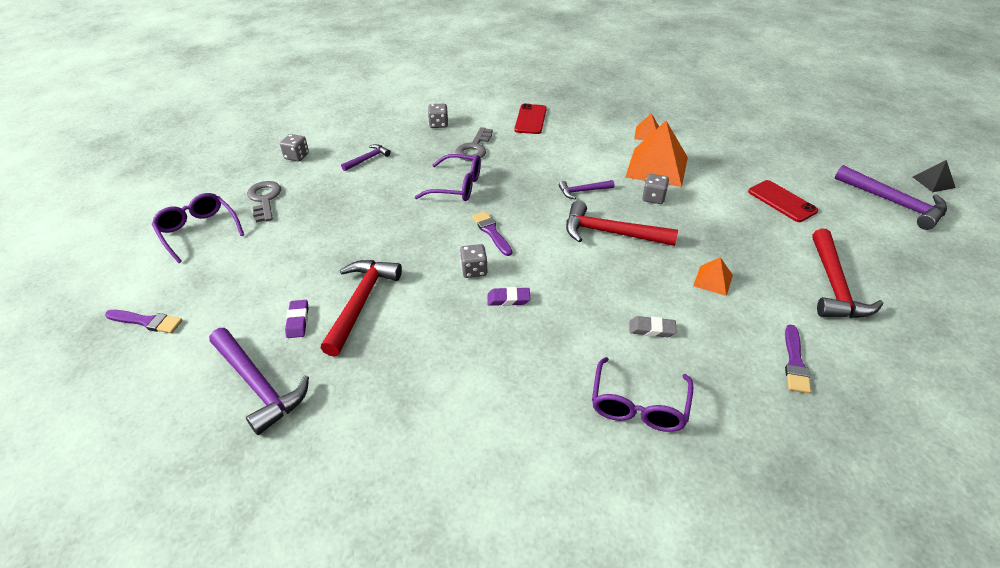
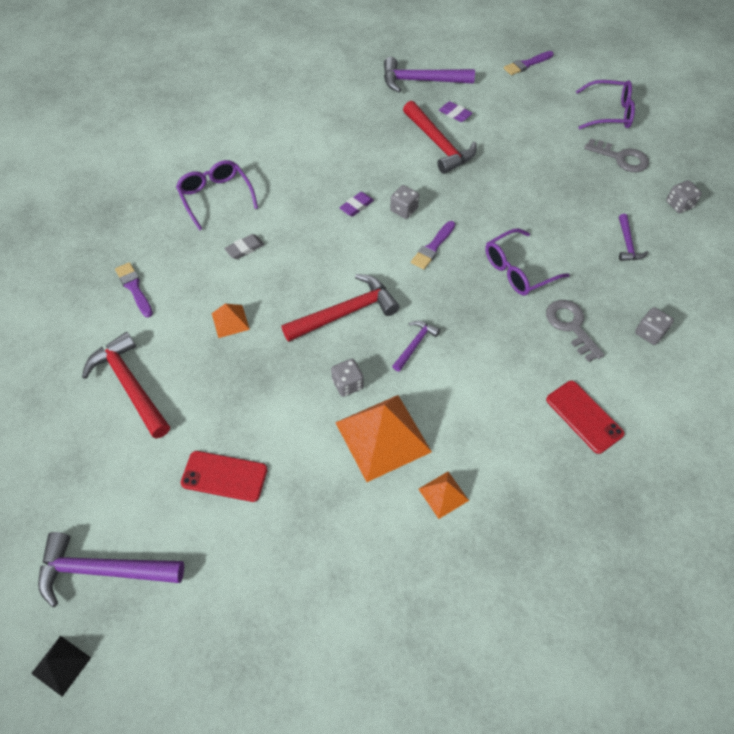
camera: 135 degrees right, 15 degrees up
(491, 232) = (433, 247): purple brush -> purple brush turned 105 degrees clockwise

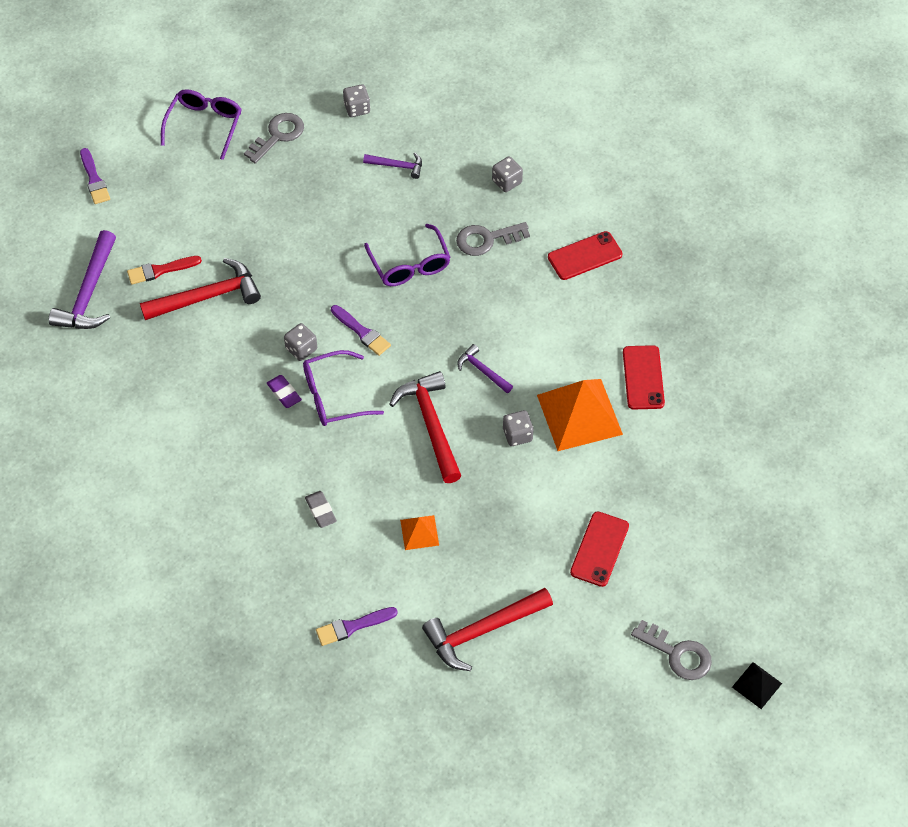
camera: 80 degrees left, 0 degrees up
(102, 570) = (677, 654): purple hammer -> grey key
(216, 197) = (231, 535): purple glasses -> purple glasses (334, 396)
(443, 494) = (643, 377): orange pyramid -> red phone
(455, 114) = (160, 270): purple eraser -> red brush

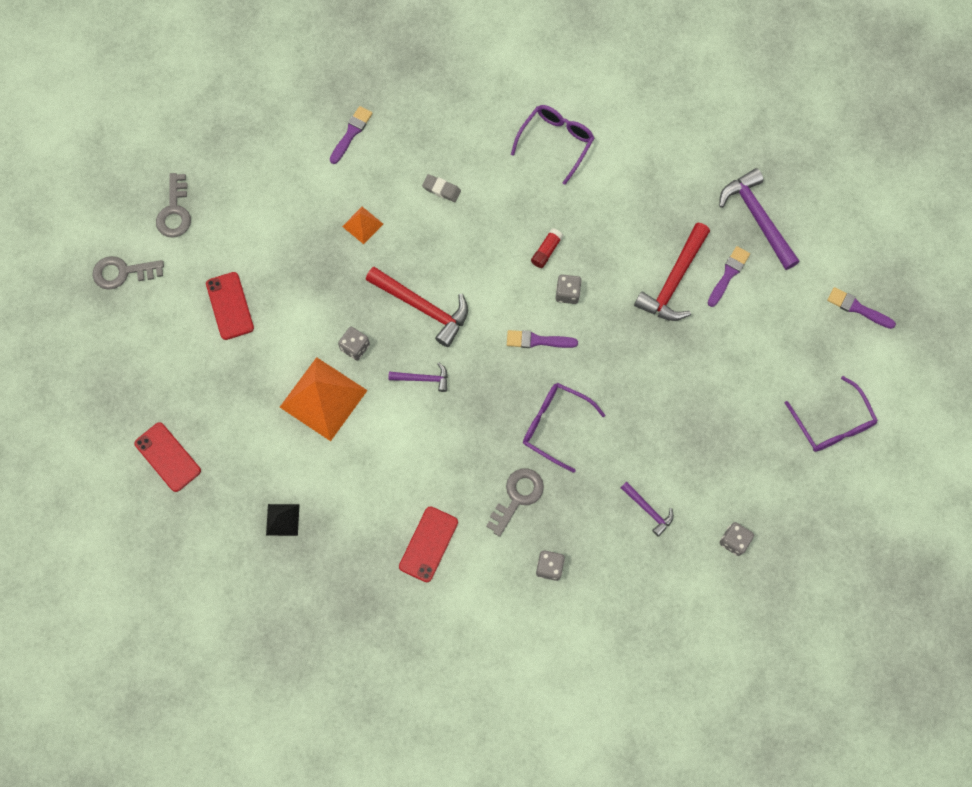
camera: 140 degrees right, 15 degrees up
(160, 270) = (728, 274): red brush -> purple brush
(278, 135) = (767, 461): grey key -> grey key (175, 211)
(284, 393) = (546, 251): purple eraser -> red glue stick
(334, 396) = (510, 276): purple glasses -> purple glasses (555, 143)
(397, 166) = (648, 510): purple hammer -> purple hammer turned 105 degrees counterclockwise
(482, 631) = (265, 191): red hammer -> none
(643, 377) = (299, 467): red phone -> red phone (168, 457)
(757, 685) = (54, 291): black pyramid -> black pyramid (282, 519)

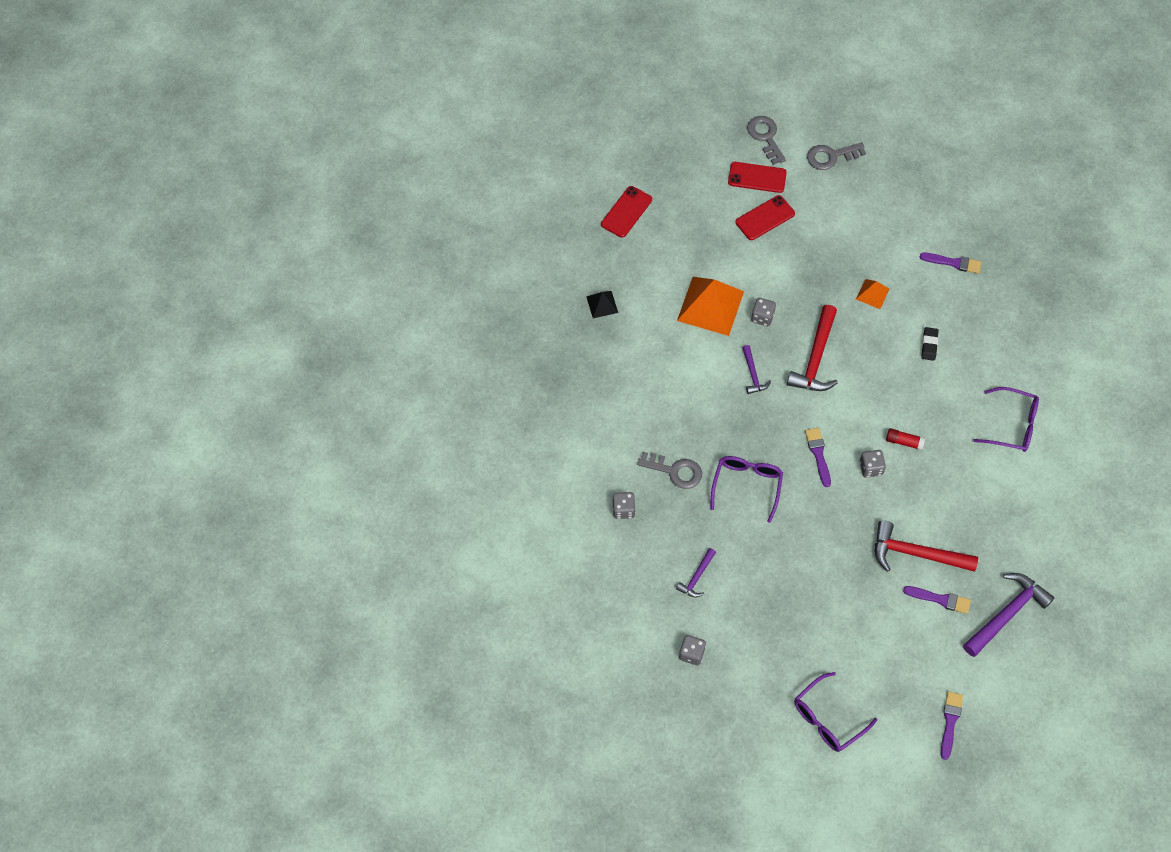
camera: 75 degrees right, 10 degrees down
(428, 544) = (614, 414): red phone -> red phone (757, 177)
(441, 189) = (929, 345): grey eraser -> black eraser

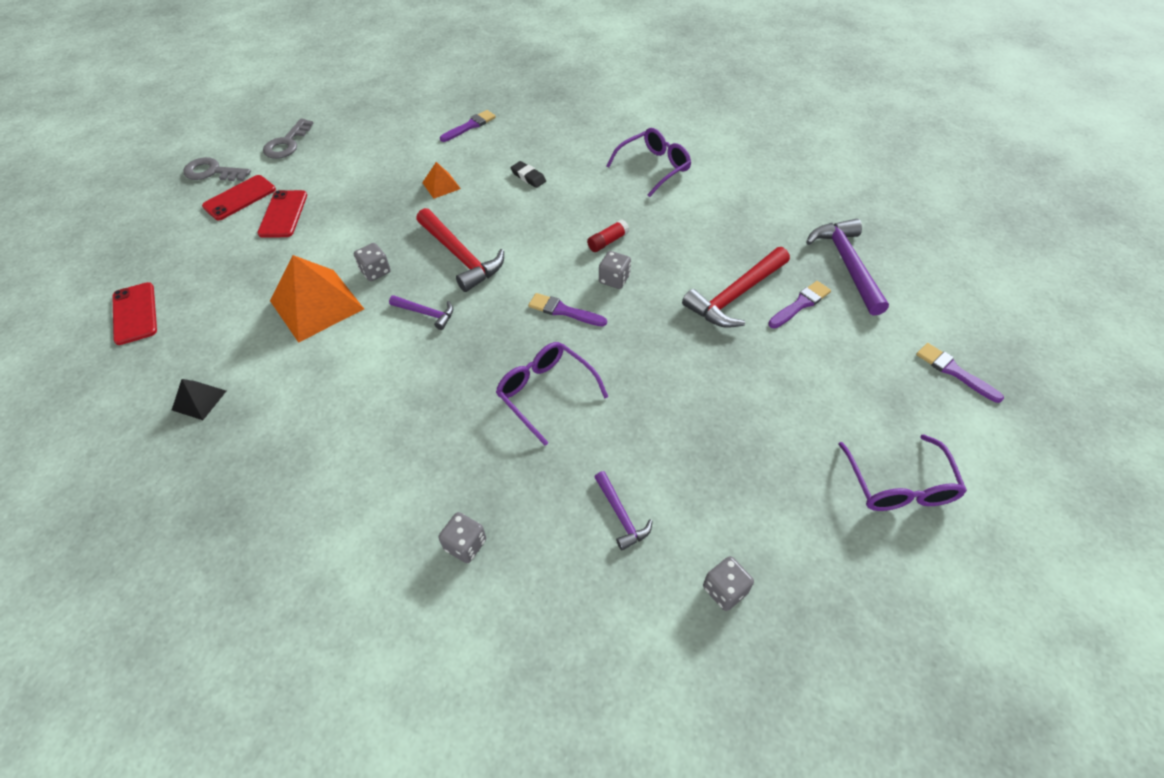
camera: 55 degrees left, 10 degrees down
(675, 471) = (466, 453): grey key -> none

